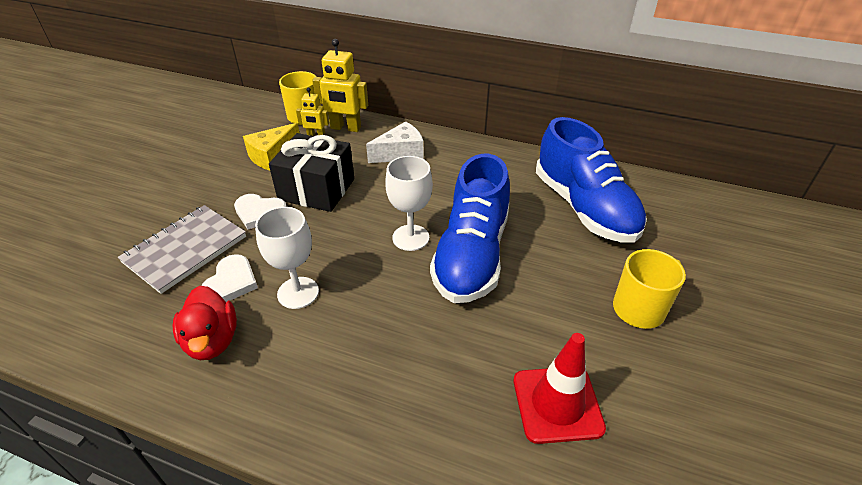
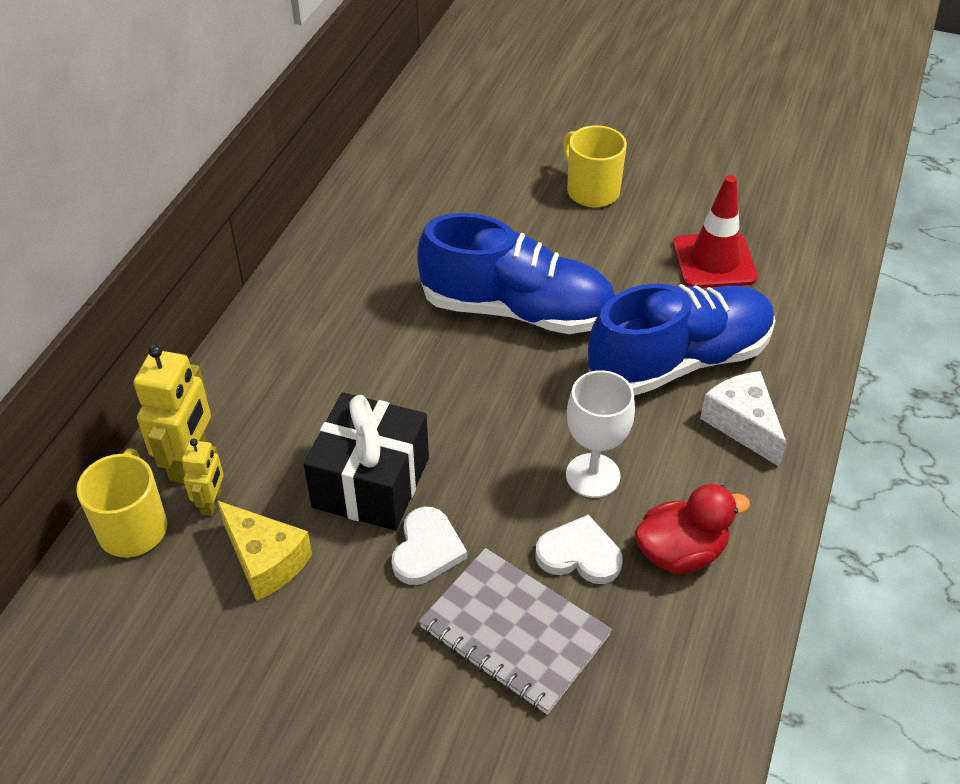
camera: 90 degrees left, 5 degrees up
(400, 153) = (283, 383): white cheese -> white cheese (742, 424)
(410, 238) = (485, 367): white goblet -> none
(584, 208) = (429, 207): blue shoe -> blue shoe (679, 361)

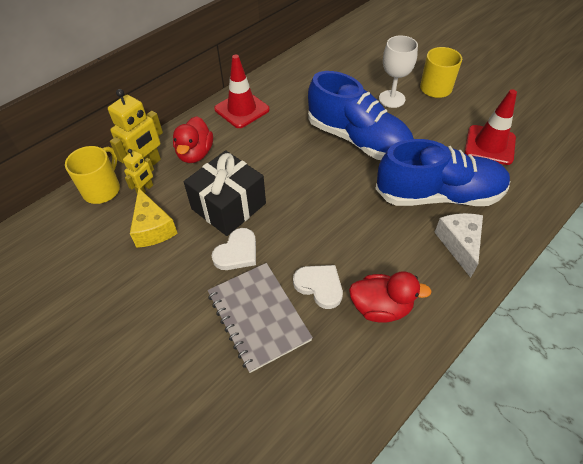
camera: 25 degrees right, 5 degrees up
(262, 415) = (195, 154): none -> red duck
(298, 315) = (242, 109): none -> red traffic cone
(593, 475) = (352, 244): white goblet -> white goblet (391, 99)

